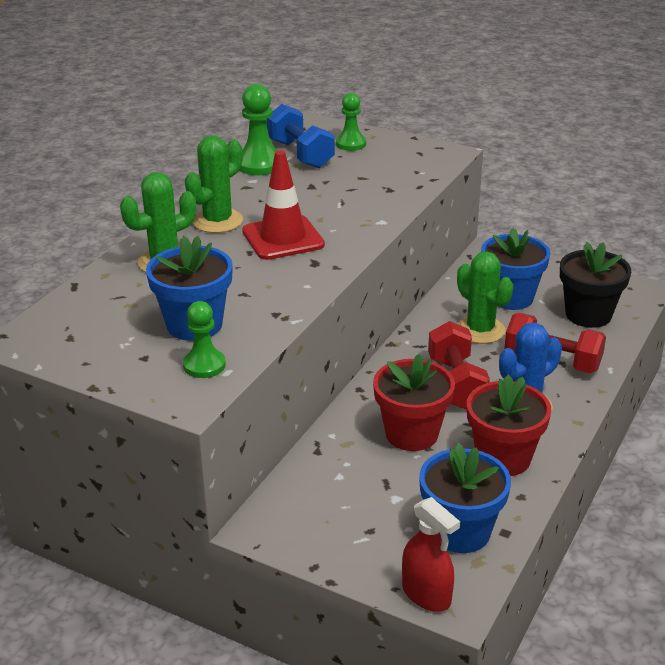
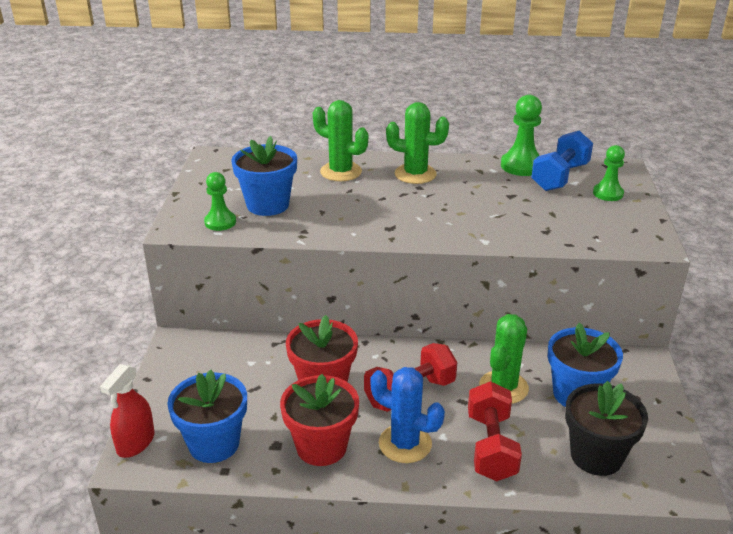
camera: 65 degrees right, 0 degrees up
(283, 238) = (414, 205): red traffic cone -> none

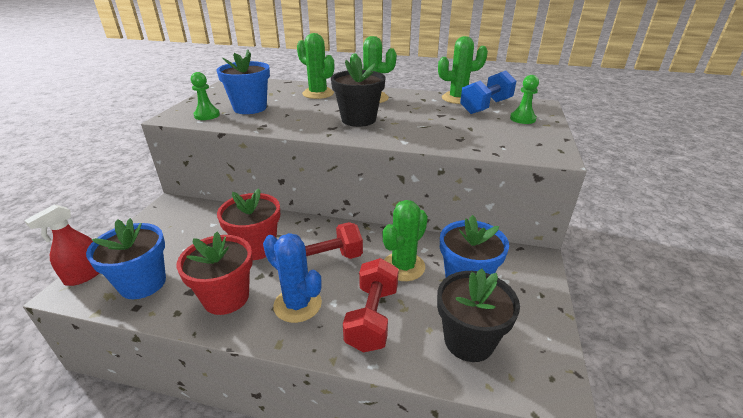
camera: 10 degrees right, 0 degrees up
(416, 212) = (358, 119): none -> black flower pot
(521, 166) = (457, 98): green pawn -> green cactus

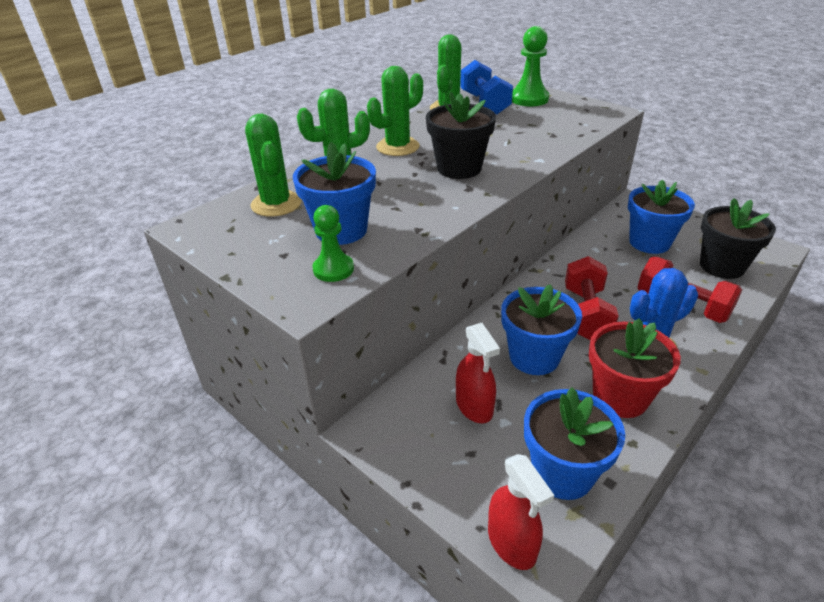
camera: 60 degrees left, 5 degrees up
(197, 234) = (474, 406): none -> red spray bottle
(256, 247) = (534, 357): red flower pot -> blue flower pot
(403, 266) = (617, 268): green cactus -> green cactus (276, 204)
(522, 119) = (529, 99): green pawn -> green pawn, size x1.51

